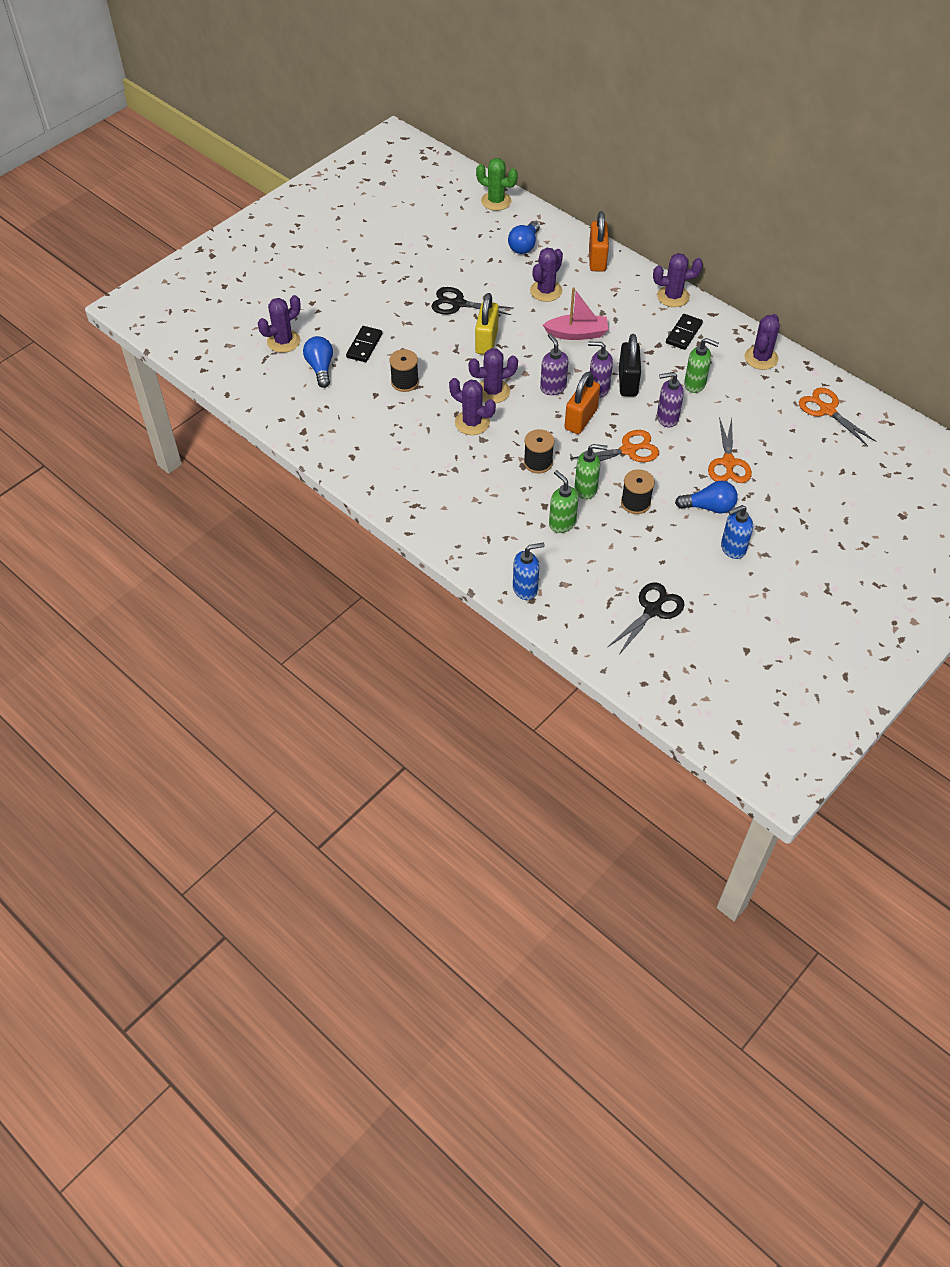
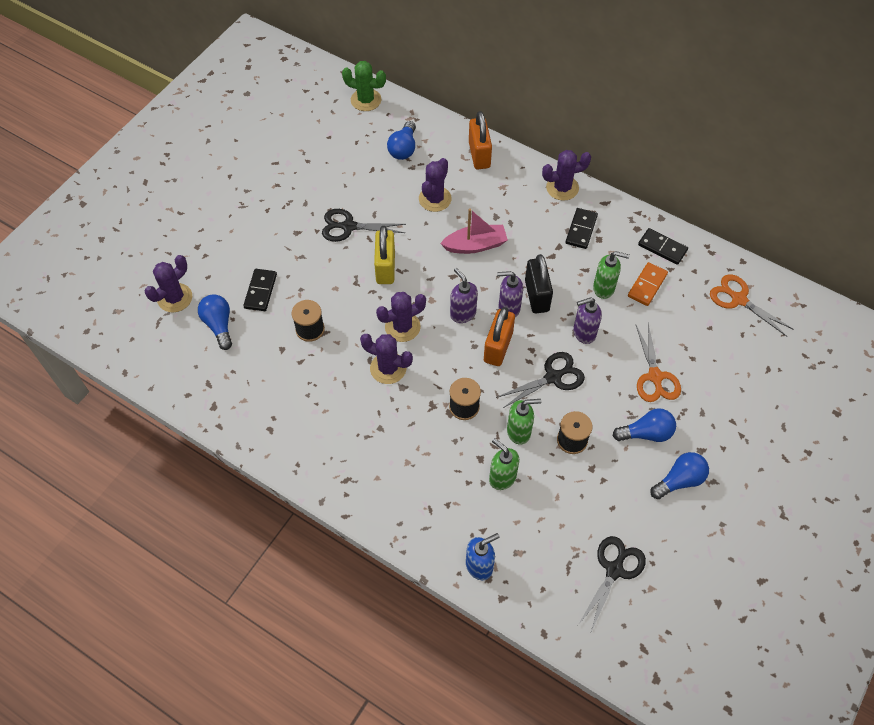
camera: 10 degrees left, 5 degrees up
(628, 450) = (553, 377): orange scissors -> black scissors
(732, 549) = (679, 480): blue soap dispenser -> blue light bulb
(738, 387) = (647, 285): none -> orange domino
(761, 358) = (662, 247): purple cactus -> black domino

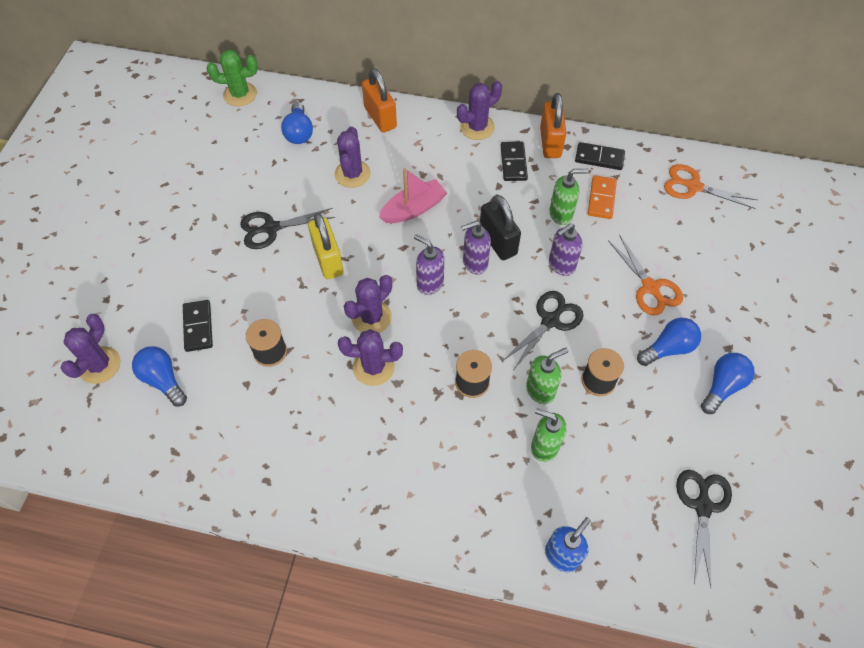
camera: 20 degrees left, 0 degrees up
(498, 347) = (481, 307): orange padlock -> orange padlock (550, 143)

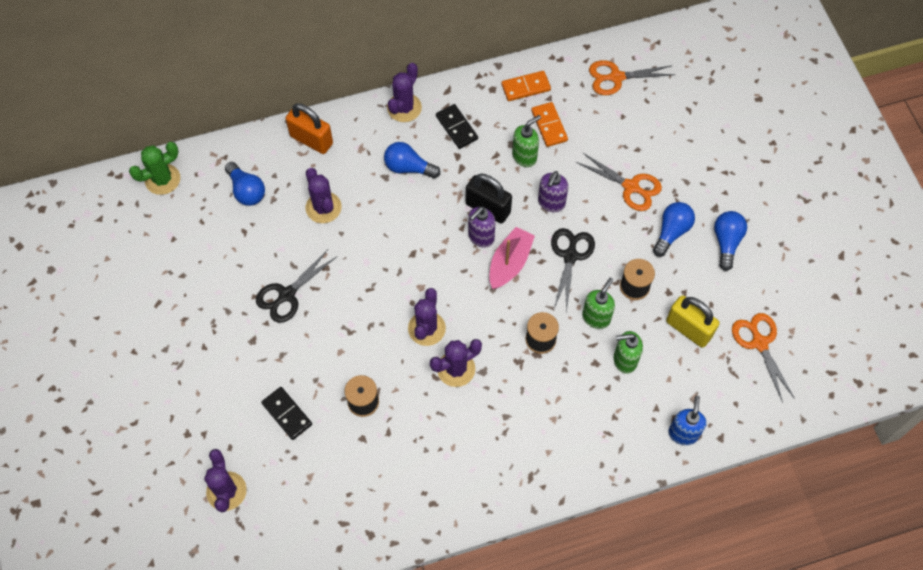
camera: 30 degrees left, 5 degrees up
(163, 380) = (290, 473): blue light bulb -> blue light bulb (408, 167)
(328, 260) = (356, 297): yellow padlock -> yellow padlock (688, 329)
(413, 209) = (399, 214): pink boat -> pink boat (510, 263)
(429, 283) = (455, 274): purple soap dispenser -> none
(550, 143) = (476, 92): orange padlock -> none
(599, 158) = (525, 87): black domino -> orange domino
(702, 506) = (759, 343): black scissors -> orange scissors

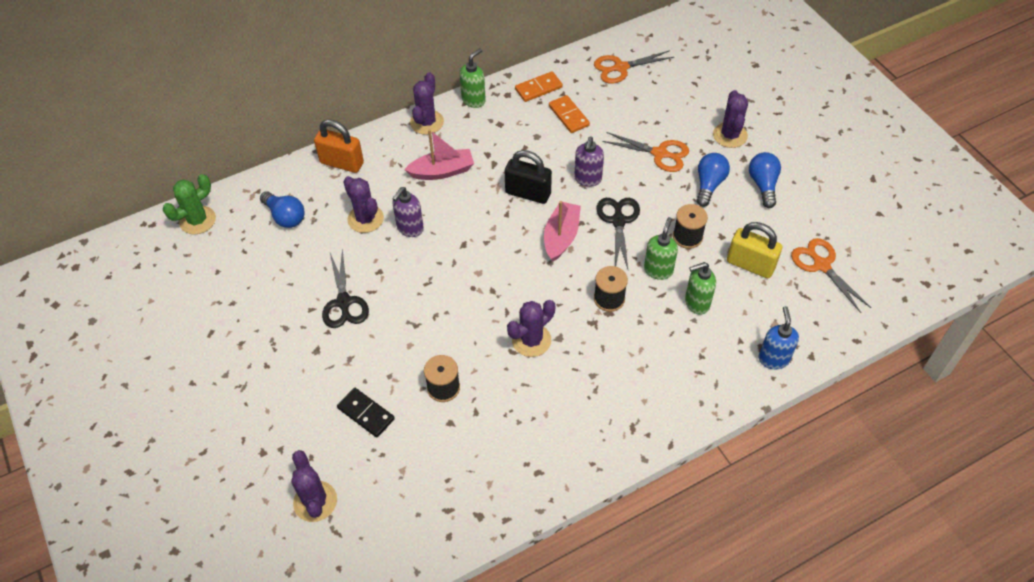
camera: 10 degrees left, 10 degrees down
(287, 295) = (344, 302): black scissors -> black scissors turned 45 degrees counterclockwise
(408, 167) = (442, 171): blue light bulb -> pink boat
(426, 328) = (493, 308): purple cactus -> purple cactus (730, 135)
(456, 127) = (481, 131): black domino -> none
(481, 237) = (527, 219): purple soap dispenser -> purple soap dispenser (410, 228)
(524, 156) = (552, 144): green soap dispenser -> green soap dispenser (474, 100)

